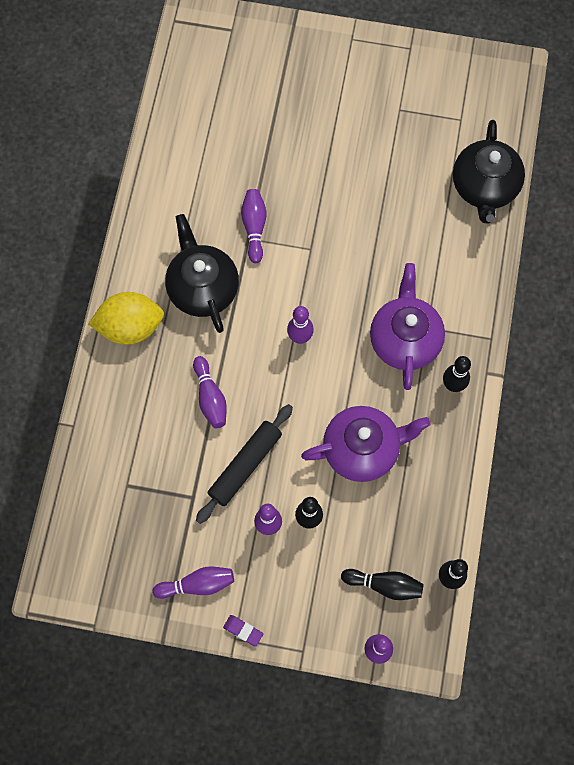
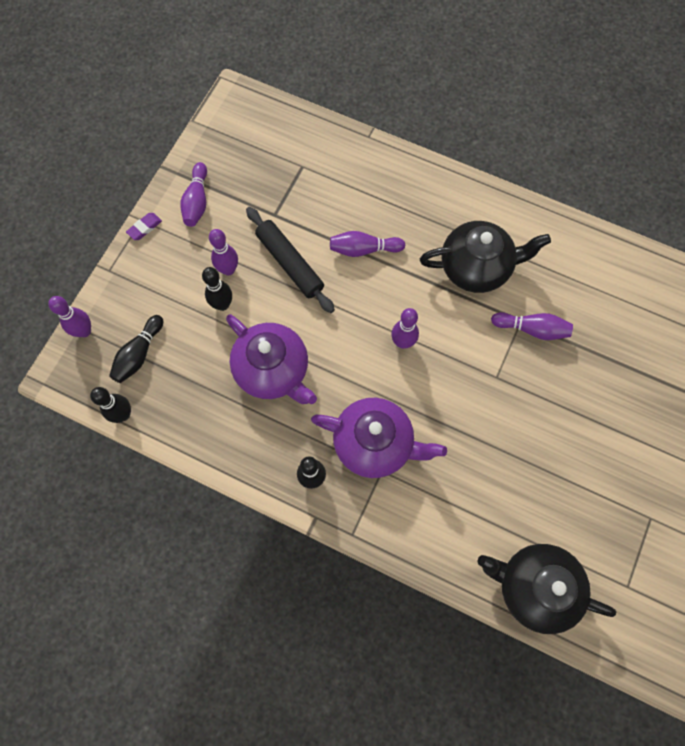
camera: 105 degrees right, 0 degrees up
(130, 327) = (451, 198): yellow lemon -> none
(362, 449) = (273, 370): purple teapot -> purple teapot turned 45 degrees counterclockwise

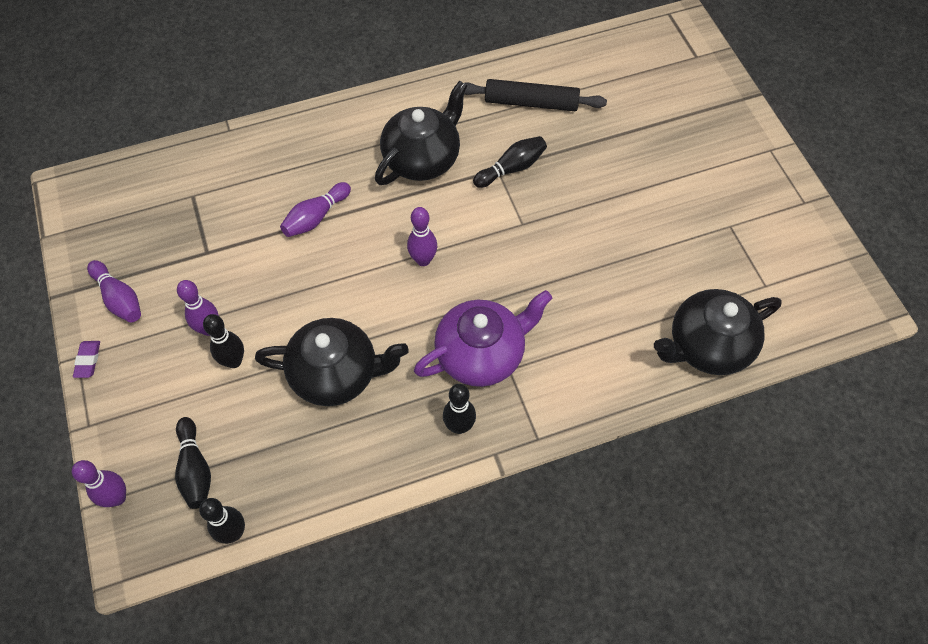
camera: 45 degrees left, 10 degrees down
(273, 370) = (336, 374): purple teapot -> black teapot
(290, 263) = (262, 279): black rolling pin -> black rolling pin (531, 103)
(532, 329) = (511, 168): purple bowling pin -> black bowling pin

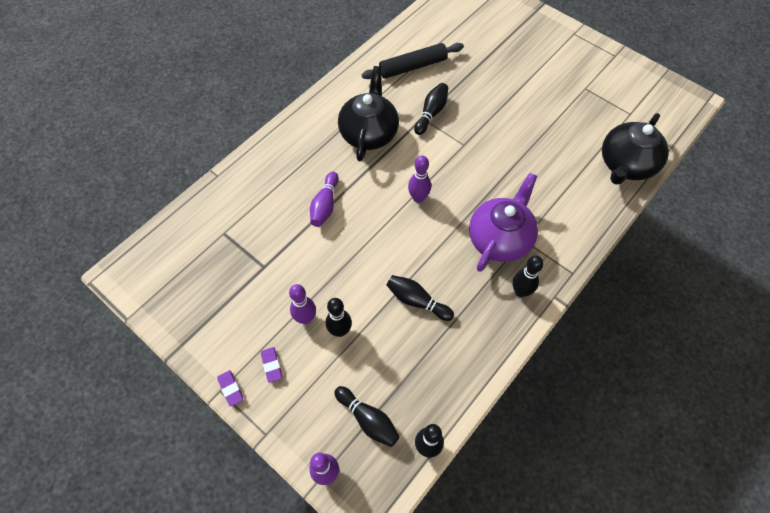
camera: 30 degrees left, 0 degrees up
(119, 298) = (222, 332): purple bowling pin -> none
(142, 359) = (271, 365): none -> purple eraser
(336, 374) = (417, 301): black teapot -> black bowling pin

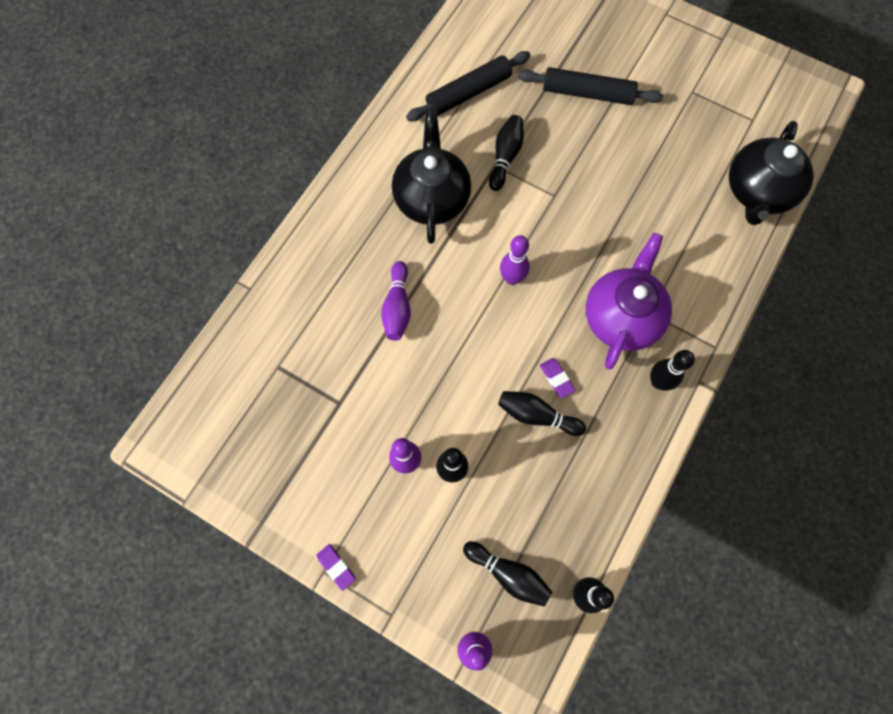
camera: 10 degrees left, 10 degrees up
(271, 365) = (379, 528): purple eraser -> purple eraser (556, 378)
(503, 79) = (587, 94): none -> black rolling pin

